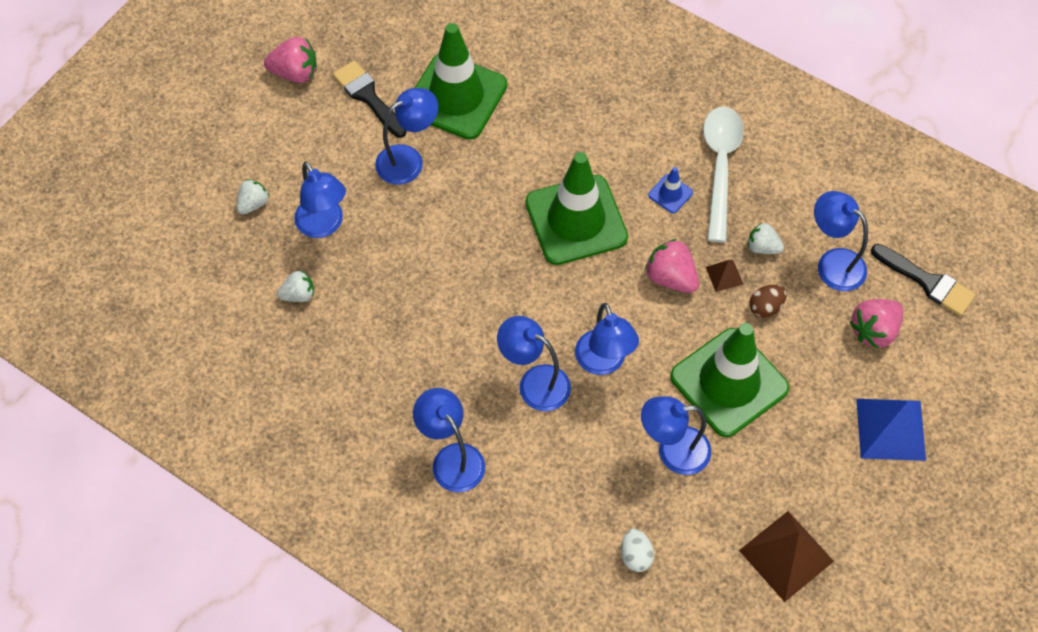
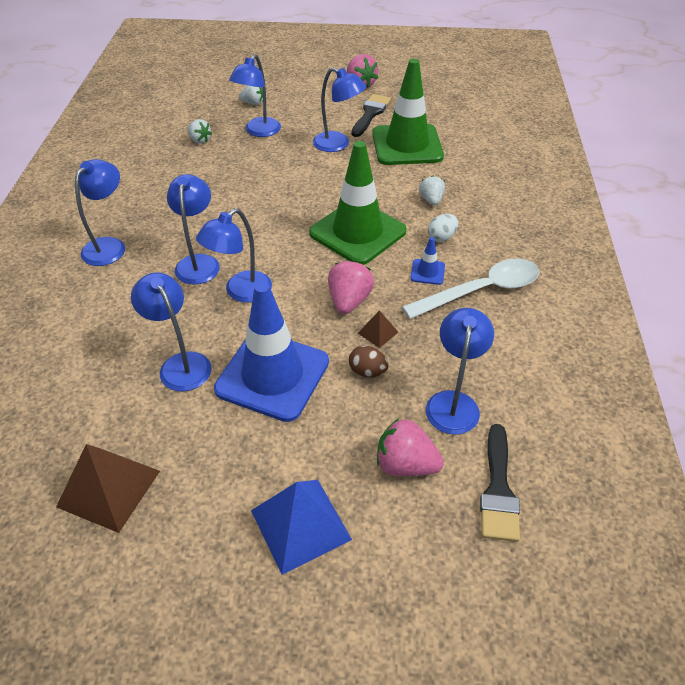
camera: 60 degrees right, 15 degrees down
(635, 555) = (66, 378): white egg -> white egg (441, 237)
(729, 382) = (272, 375): green traffic cone -> blue traffic cone
(762, 247) = (427, 346): white strawberry -> white strawberry (431, 200)

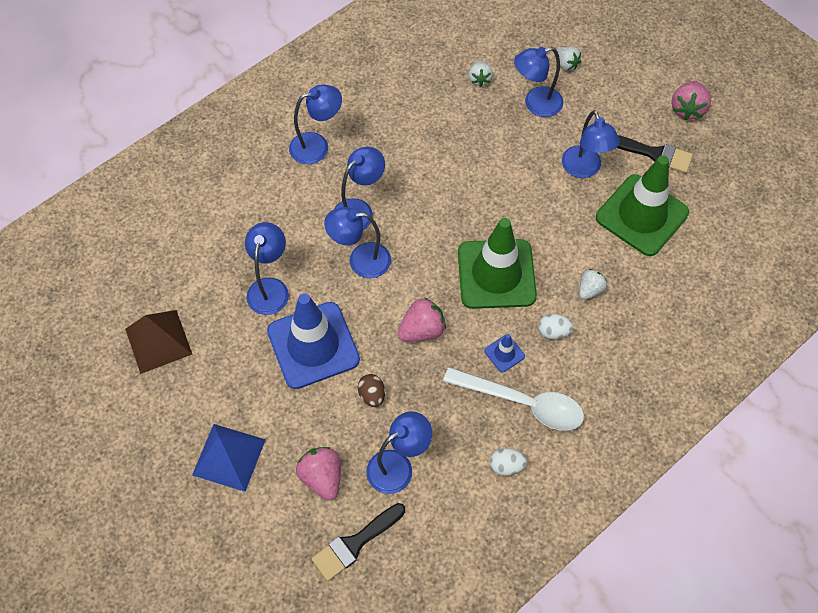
camera: 45 degrees right, 15 degrees up
(370, 114) = (653, 154): black brush -> black brush turned 45 degrees clockwise
(378, 332) = (412, 372): brown pyramid -> none
(526, 336) = (506, 466): none -> white egg

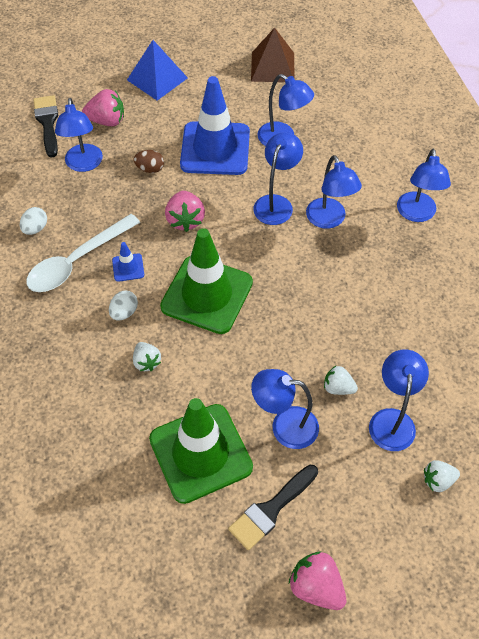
camera: 115 degrees right, 5 degrees down
(479, 79) = (448, 380): white strawberry -> white strawberry (338, 388)

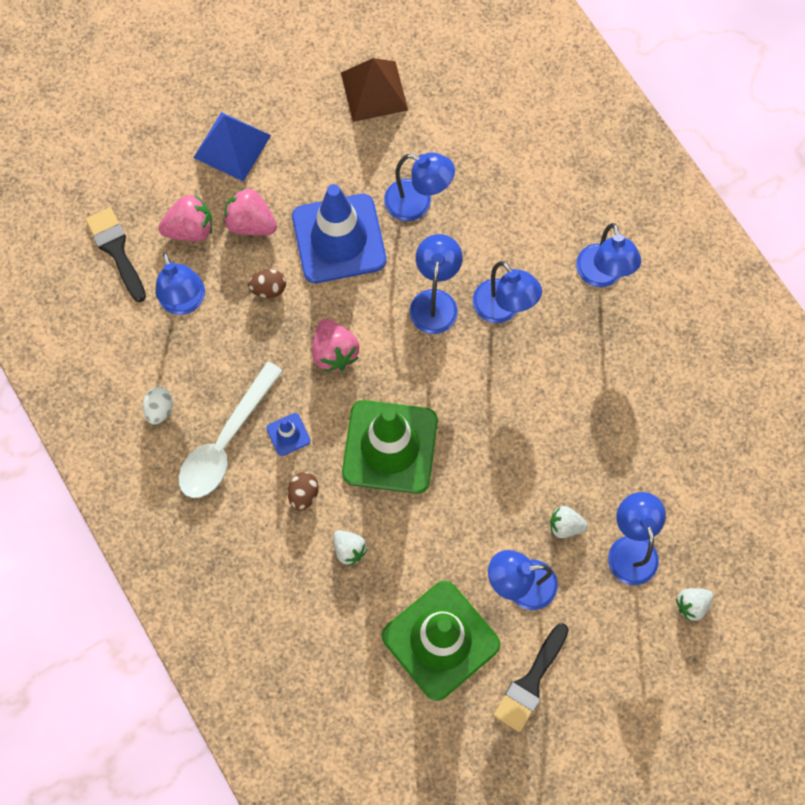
camera: 15 degrees left, 15 degrees up
(124, 312) = (303, 494): white egg -> brown egg
(316, 587) = (596, 750): pink strawberry -> pink strawberry (251, 223)

